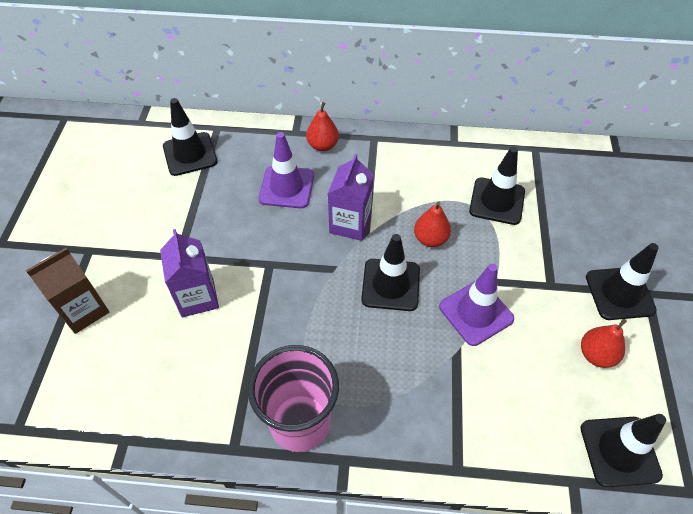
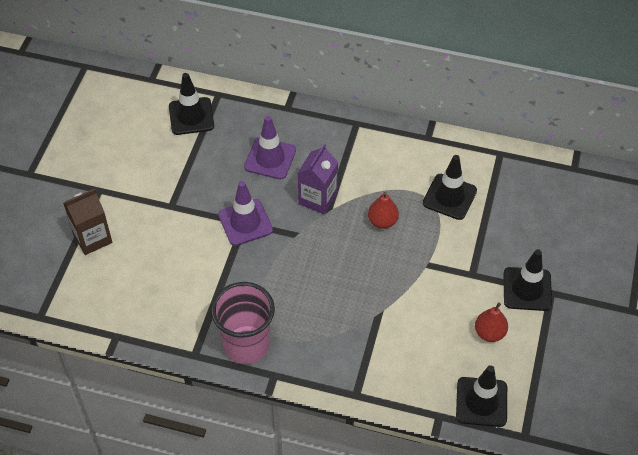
camera: 10 degrees right, 0 degrees up
(197, 297) = (182, 241): purple carton -> none
(323, 145) = (309, 124): red pear -> none
(390, 285) = (339, 254): black traffic cone -> none
(476, 313) = (403, 286): purple traffic cone -> purple traffic cone (245, 222)

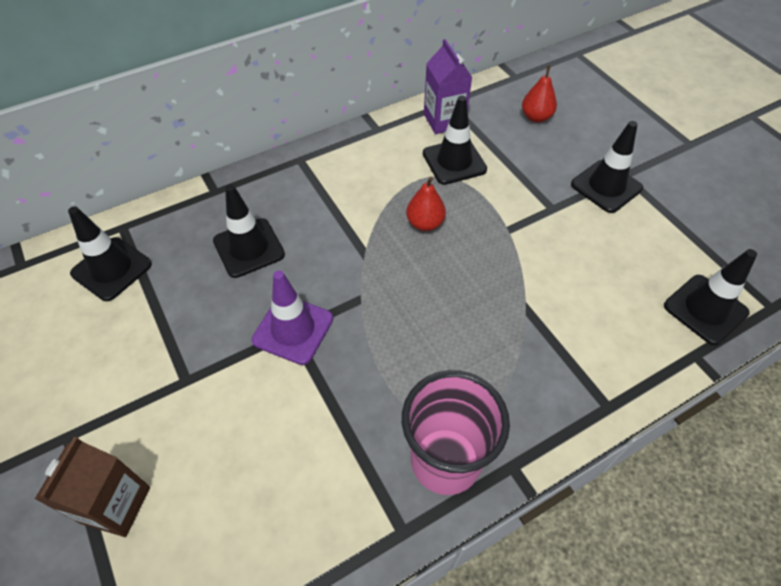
camera: 45 degrees left, 0 degrees up
(270, 158) = (249, 248): purple traffic cone -> black traffic cone
(317, 199) = (341, 249): purple carton -> purple carton (444, 120)
(489, 333) = (629, 244): red pear -> red pear (536, 117)

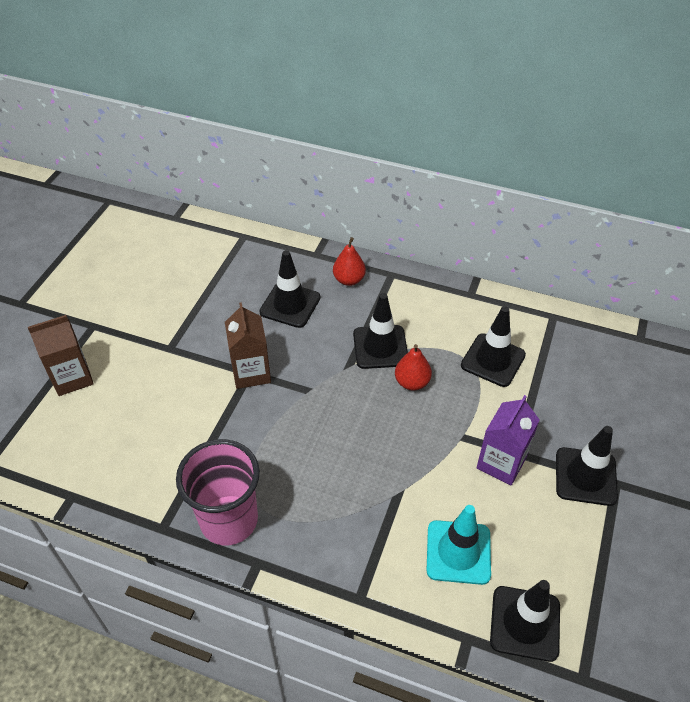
camera: 50 degrees right, 5 degrees down
(111, 269) = (210, 256): black traffic cone -> black traffic cone (380, 347)
(293, 329) = (251, 372): purple traffic cone -> brown carton
(444, 120) = (529, 326): purple carton -> purple carton (501, 463)
(536, 117) = (608, 381): red pear -> red pear (349, 280)
(613, 307) = (458, 552): none -> turquoise traffic cone

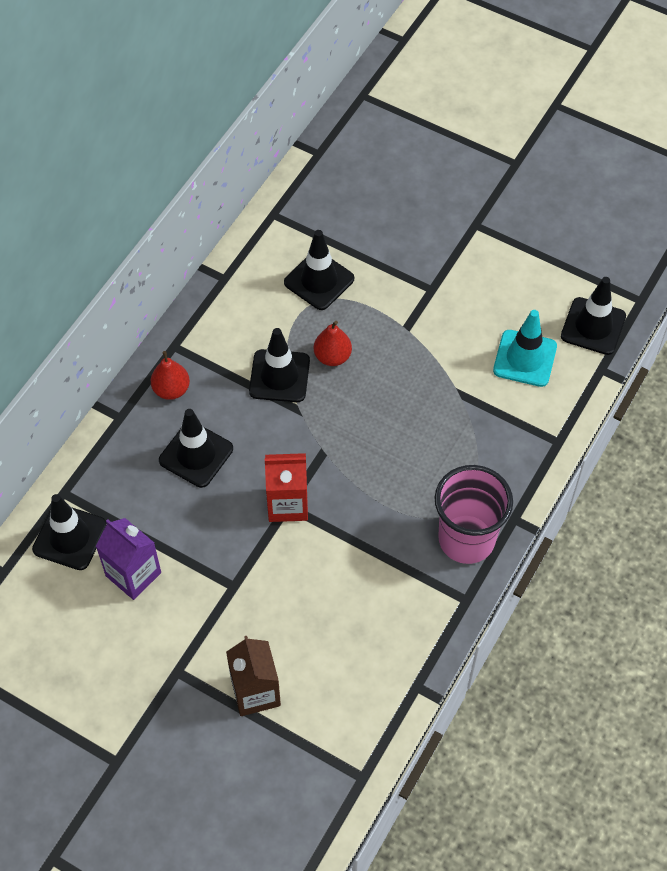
camera: 80 degrees left, 10 degrees up
(251, 372) = (287, 504): brown carton -> red carton
(501, 463) = (440, 304): purple carton -> purple carton (133, 574)
(585, 476) = (465, 244): black traffic cone -> black traffic cone (70, 537)

